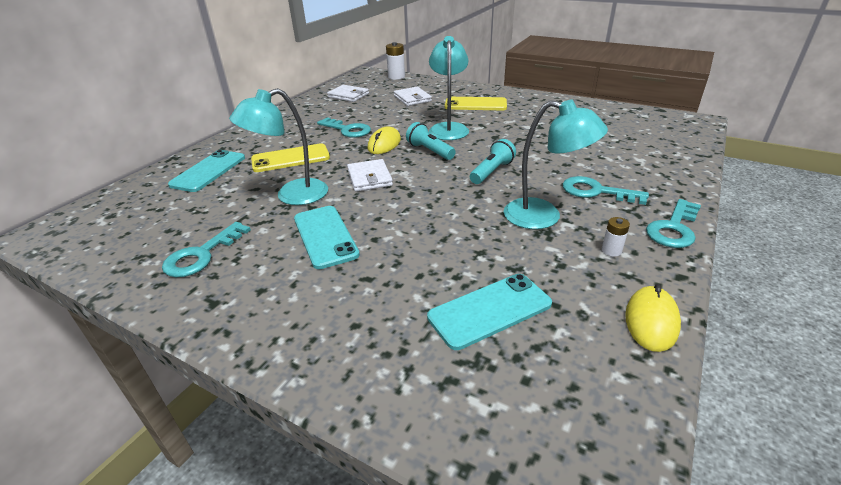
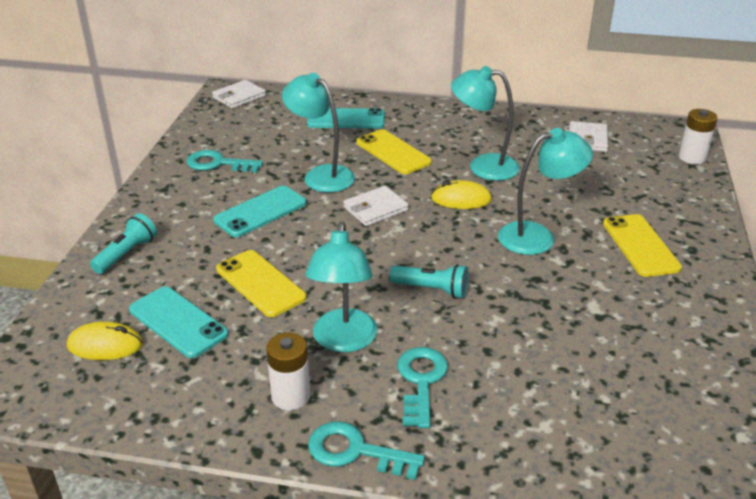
camera: 70 degrees right, 0 degrees up
(347, 130) = (483, 166): turquoise key -> turquoise lamp
(412, 98) = (618, 188): white wallet -> white wallet (239, 97)
(430, 151) = (461, 234): turquoise flashlight -> turquoise flashlight (126, 254)
(447, 249) = (260, 283): none -> yellow phone
(611, 250) = (290, 396): white battery -> white battery, size x1.76
(651, 321) = (180, 424): yellow mouse -> yellow mouse (105, 345)

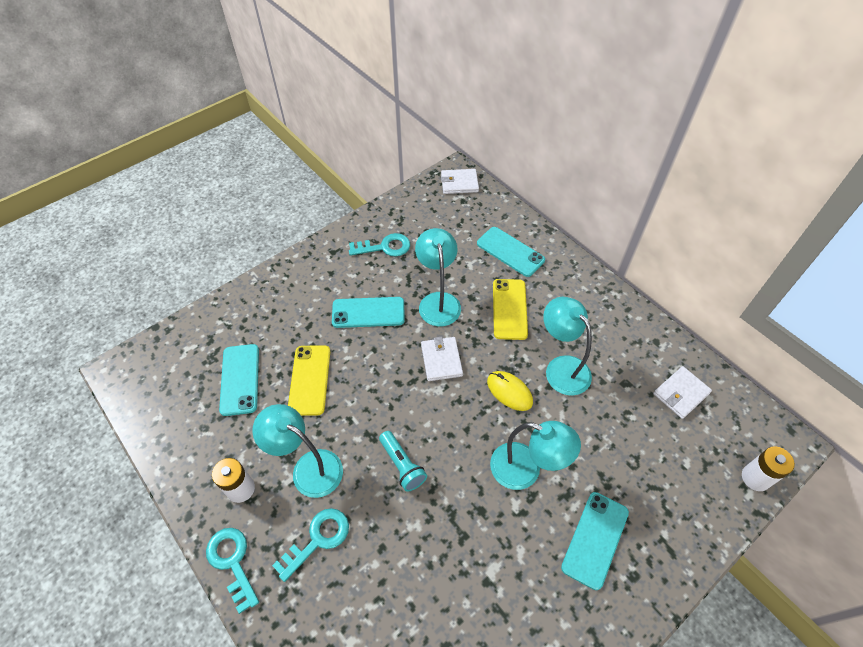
camera: 40 degrees right, 20 degrees up
(105, 345) = (191, 370): yellow mouse -> none
(126, 254) = (264, 299): turquoise flashlight -> none
(218, 164) = (385, 247): turquoise key -> turquoise key turned 120 degrees clockwise
(343, 341) = (308, 468): turquoise lamp -> turquoise lamp turned 75 degrees clockwise
(375, 209) = (441, 360): white wallet -> white wallet turned 75 degrees clockwise
(640, 245) = (595, 539): yellow phone -> turquoise phone

